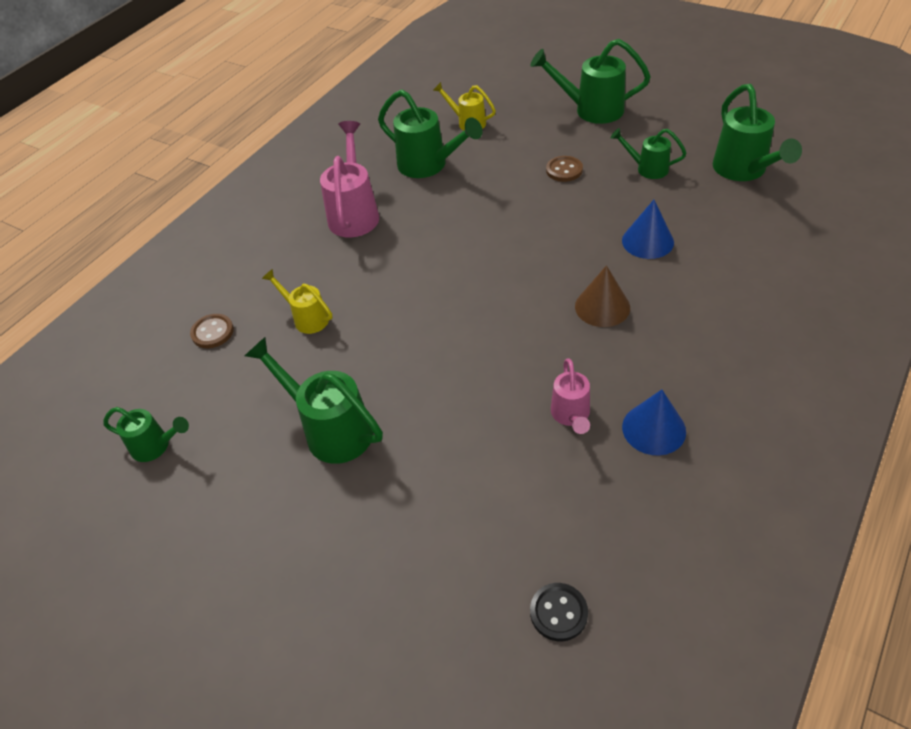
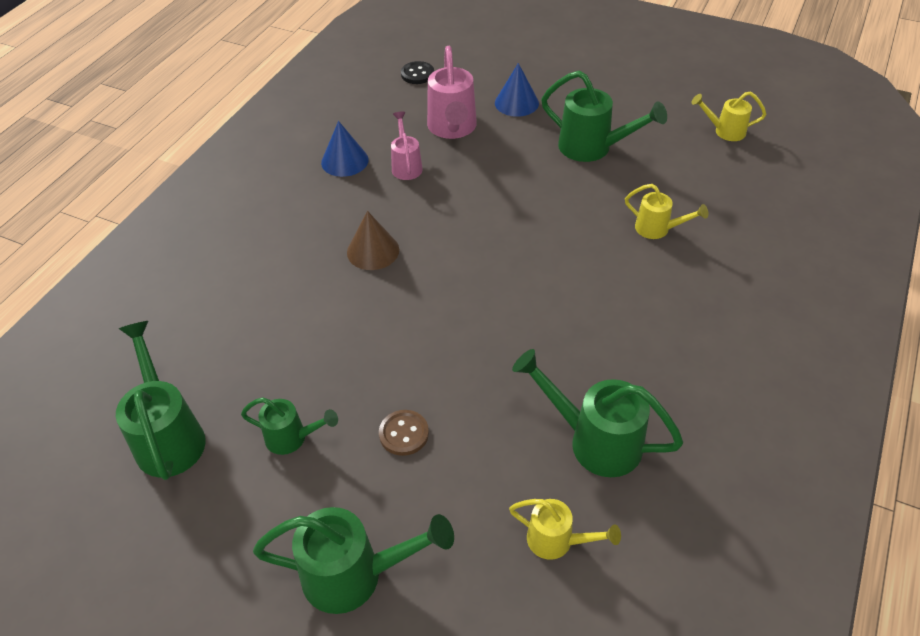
camera: 170 degrees right, 0 degrees up
(155, 446) = (725, 131): green watering can -> yellow watering can
(212, 332) = (742, 213): brown button -> none
(354, 213) = (666, 354): pink watering can -> pink watering can (452, 129)
(647, 241) = (315, 324): blue cone -> blue cone (516, 103)

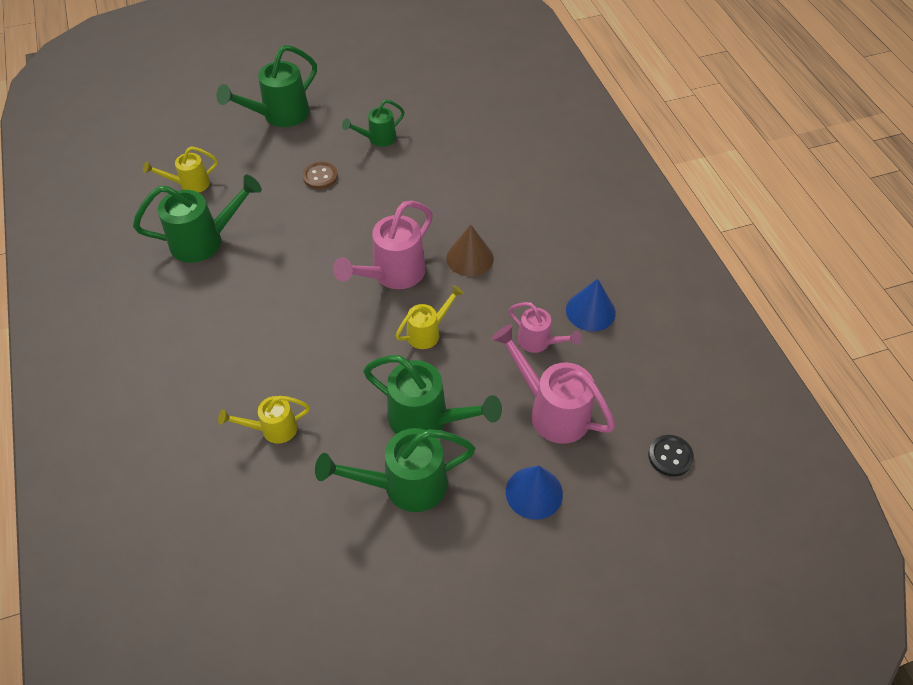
camera: 135 degrees right, 5 degrees up
(169, 436) = (441, 102): green watering can -> green watering can (427, 419)
(450, 280) = (392, 274): none -> pink watering can
(725, 131) = (289, 621): yellow watering can -> yellow watering can (428, 332)

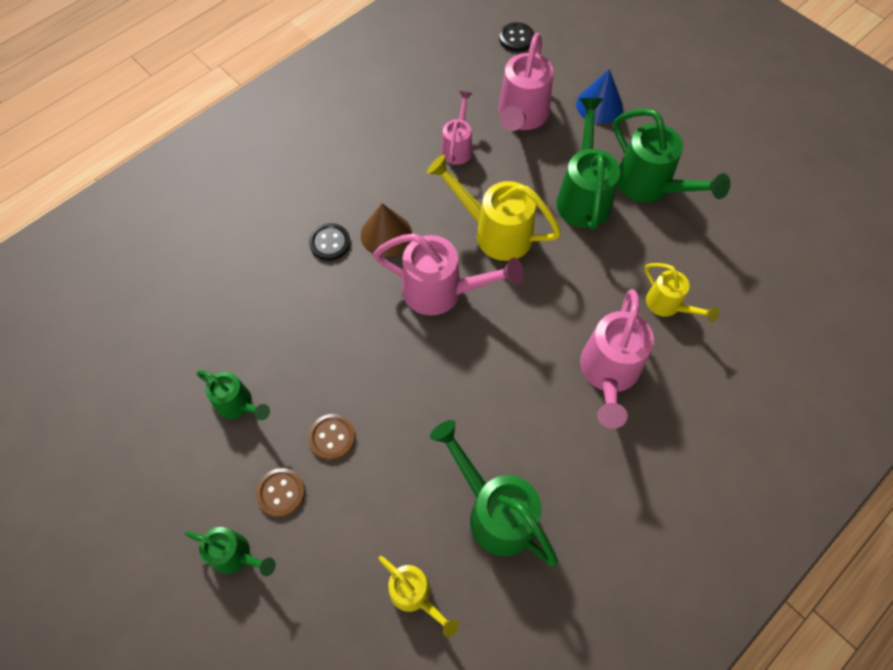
camera: 115 degrees left, 10 degrees up
(247, 353) = (608, 373): none -> pink watering can
(279, 115) = (236, 555): green watering can -> green watering can, size x0.59
(302, 143) = (281, 493): none -> brown button
(428, 332) = (495, 232): yellow watering can -> yellow watering can, size x1.69
(482, 221) = (330, 243): none -> black button
(590, 311) = (403, 122): blue cone -> none

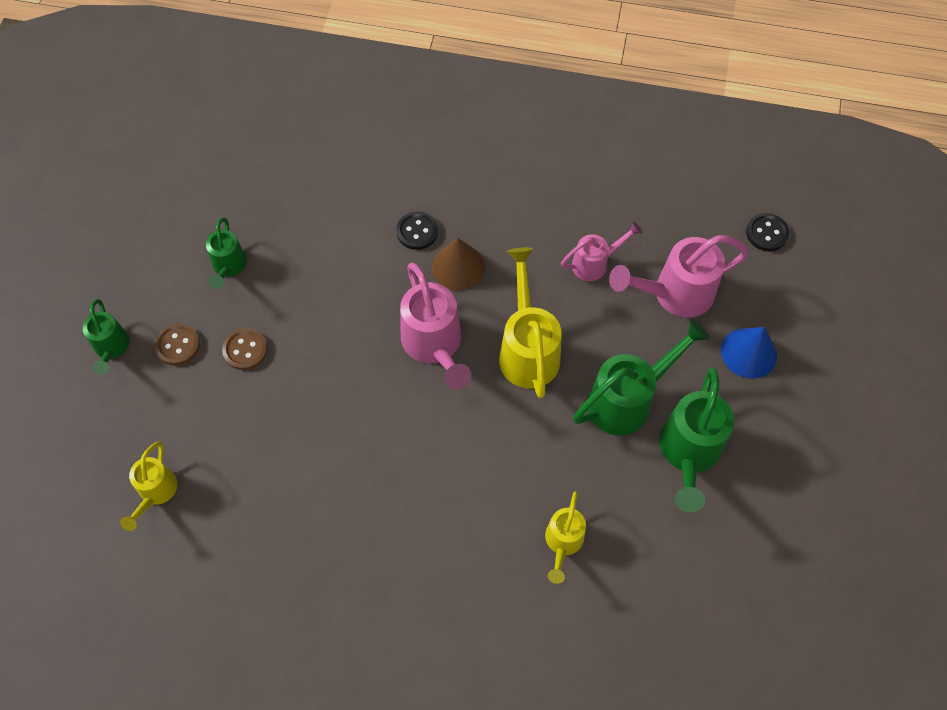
camera: 55 degrees right, 0 degrees up
(495, 511) = (261, 510): green watering can -> none
(608, 373) = (452, 529): pink watering can -> none

